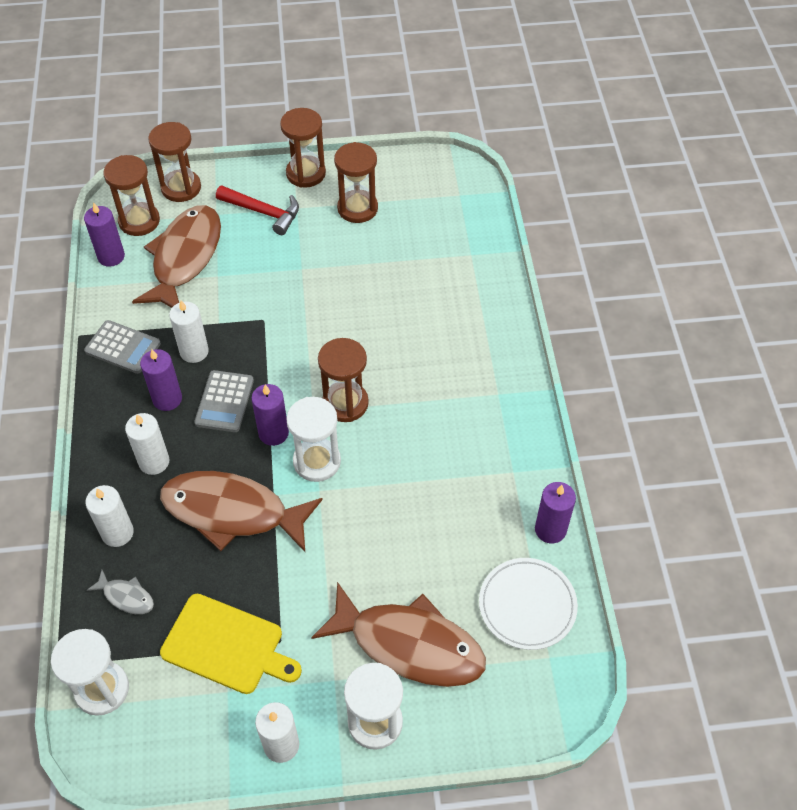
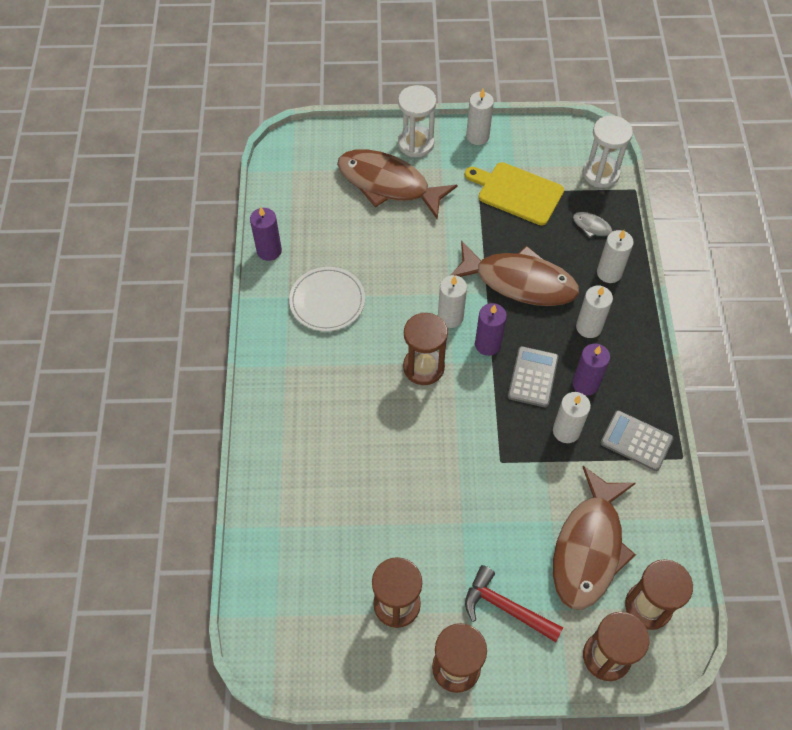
camera: 175 degrees left, 5 degrees up
(111, 256) = (670, 556): purple candle -> none
(317, 461) = (450, 317): white hourglass -> white candle
(527, 605) = (299, 202): white plate -> white plate (327, 301)

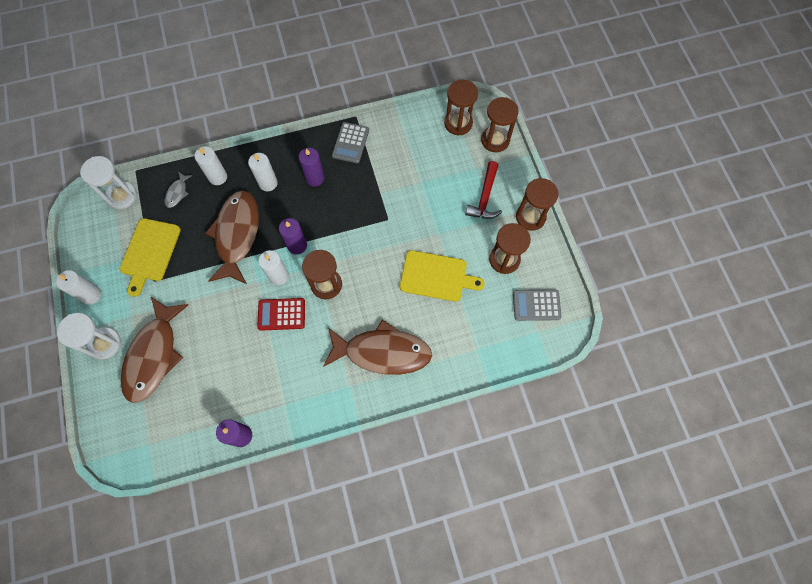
camera: 105 degrees left, 10 degrees up
(327, 301) = (282, 371): white plate -> none
(397, 503) = (436, 276): none -> yellow cutting board
(398, 312) = (281, 314): none -> red calculator
(532, 377) = (317, 211): grey calculator -> grey calculator (536, 305)
(566, 431) = (354, 184): white candle -> none
(589, 548) = (432, 159): brown fish -> brown fish (382, 352)

